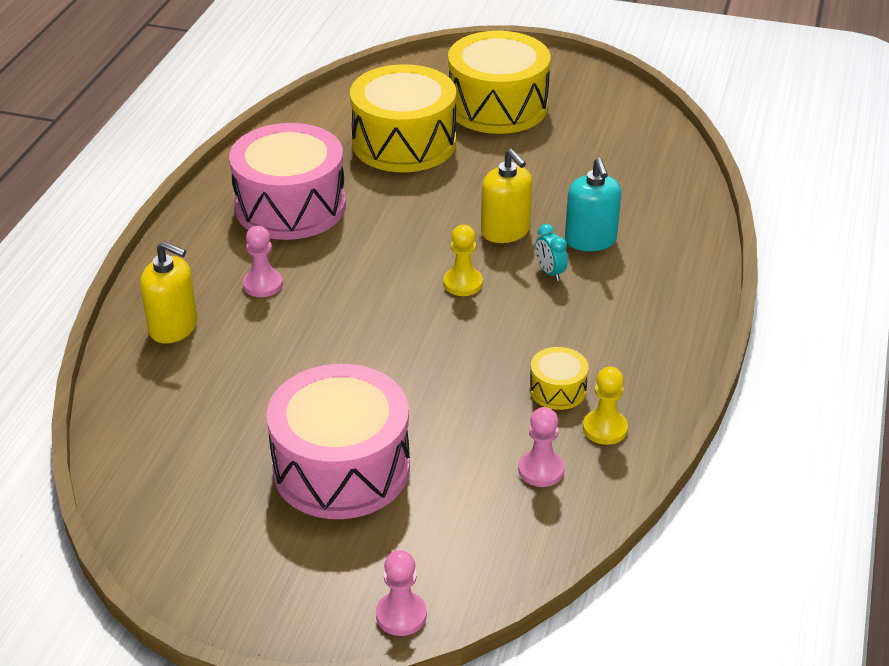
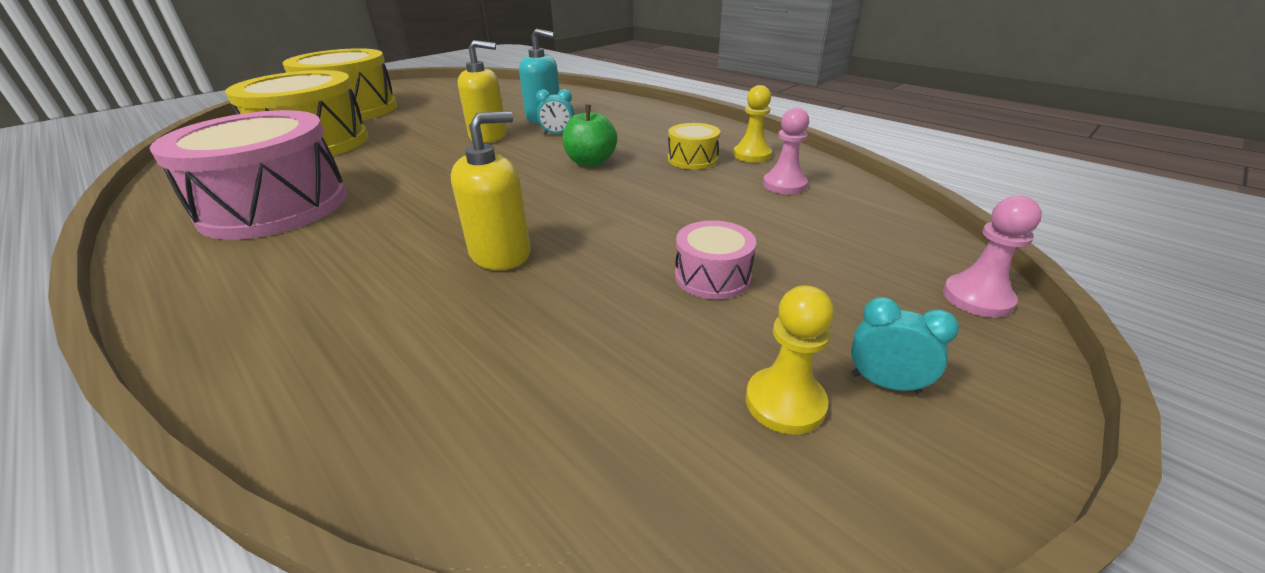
camera: 60 degrees left, 5 degrees down
(173, 327) = (313, 338): yellow soap dispenser -> yellow soap dispenser (500, 254)
(263, 284) = (356, 251): pink pawn -> none
(269, 573) = (885, 383): none -> turquoise clock
(341, 468) = (712, 276): pink drum -> pink drum, size x0.44
(463, 283) = (522, 162): yellow pawn -> yellow pawn (785, 402)
(496, 325) = (590, 162): none -> green apple

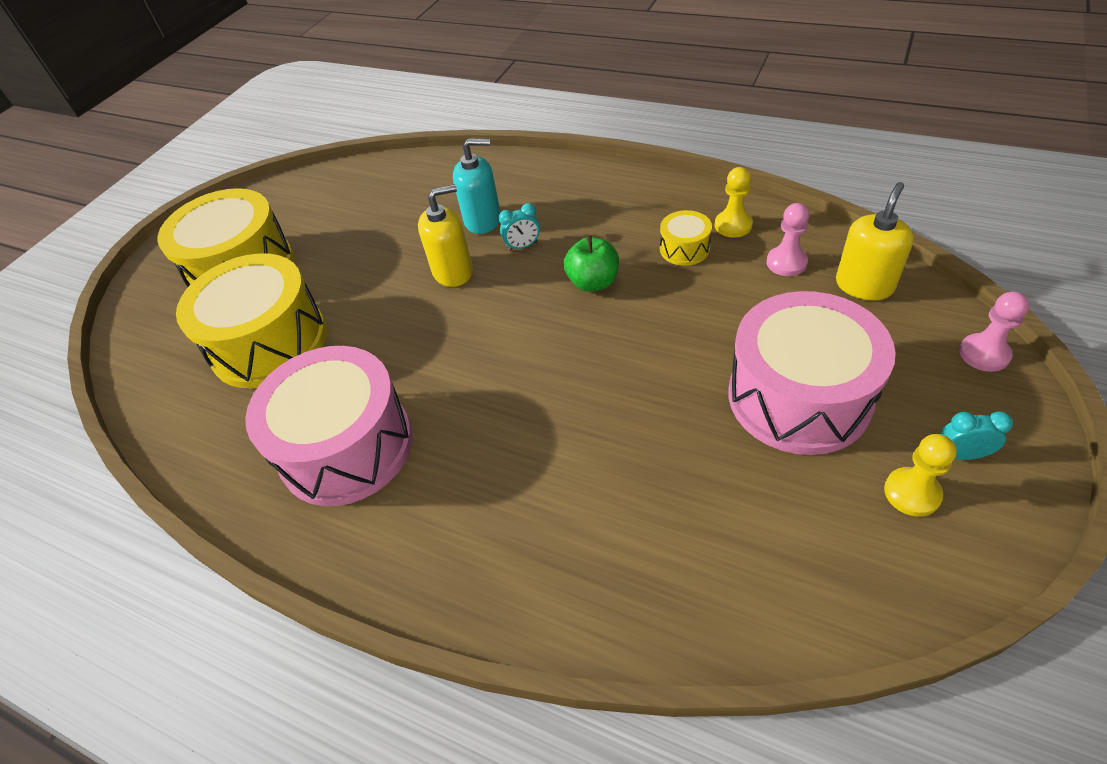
camera: 15 degrees left, 15 degrees up
(500, 254) = (617, 430): yellow soap dispenser -> yellow soap dispenser (864, 285)
(712, 276) = (799, 397): pink drum -> pink drum, size x2.27

